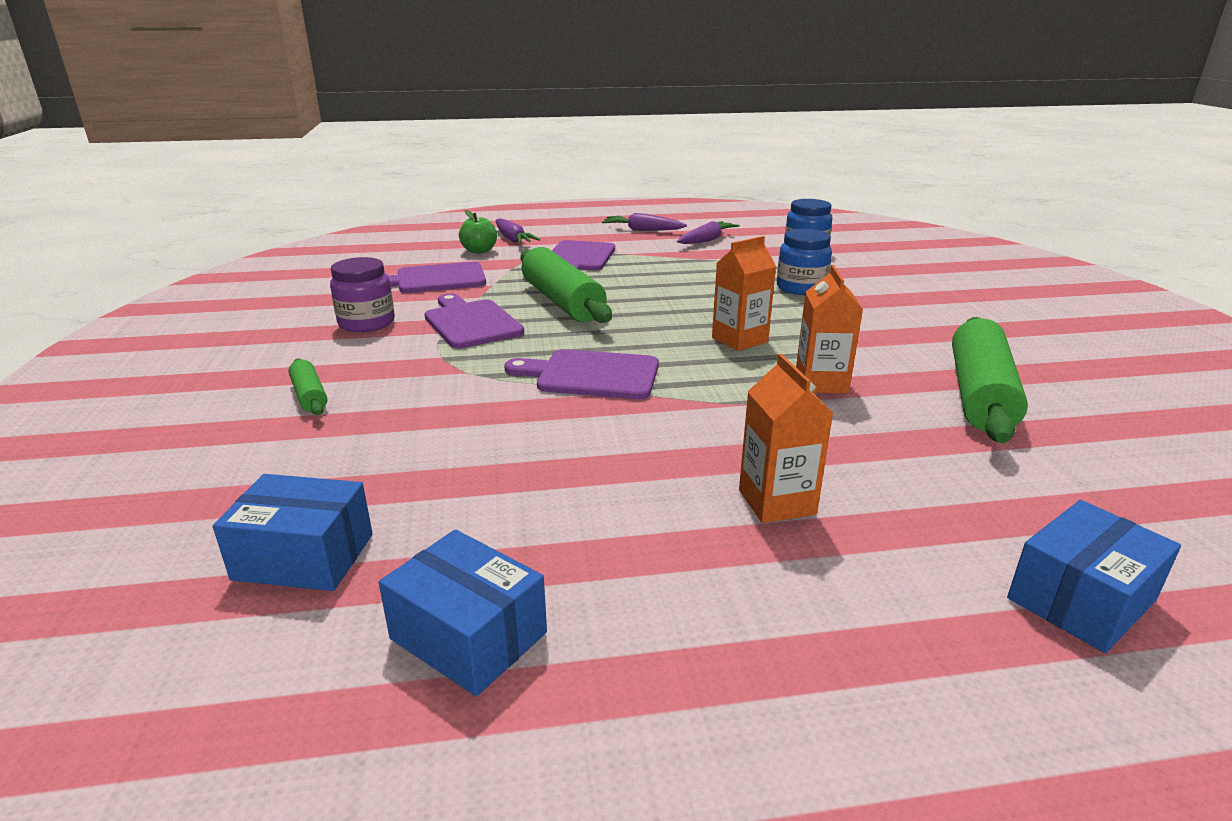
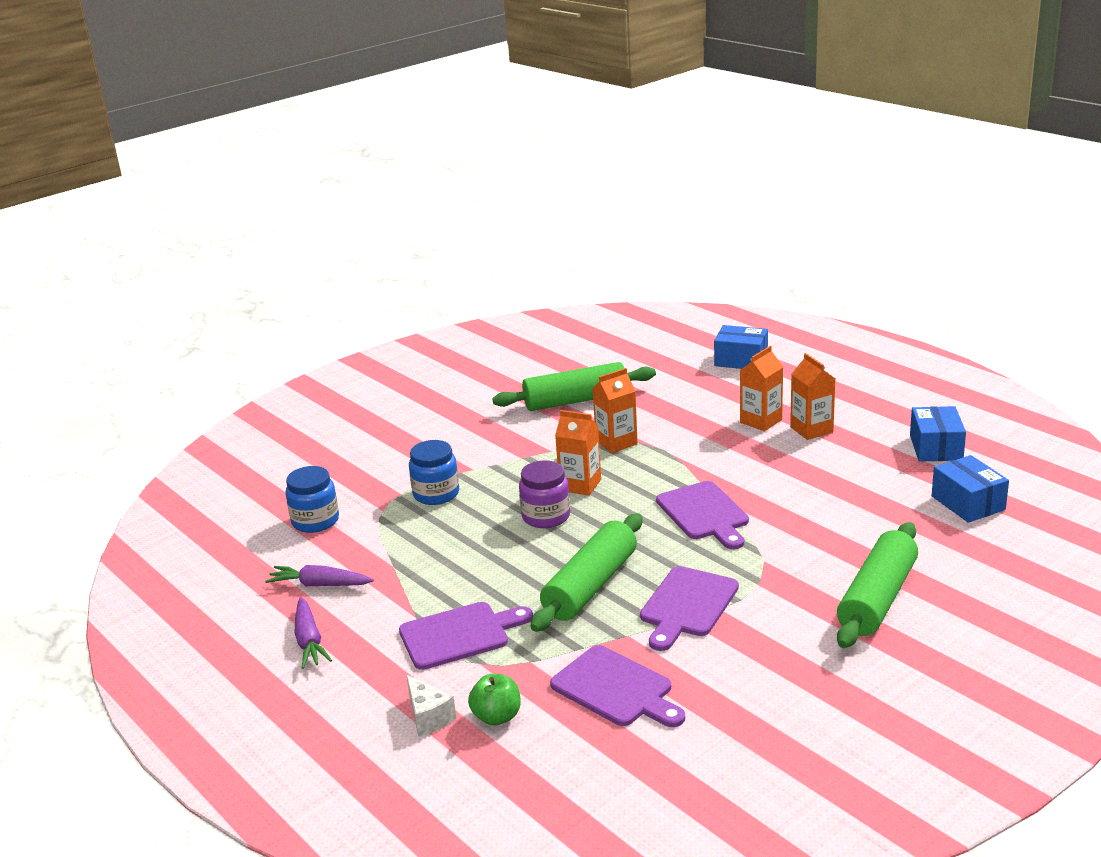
camera: 120 degrees left, 0 degrees up
(310, 396) = (877, 598): green rolling pin -> green rolling pin, size x2.09
(366, 323) = (754, 657): purple jar -> purple jar (546, 516)
(513, 239) = (428, 717): purple carrot -> white cheese
(695, 534) = (811, 430): none -> orange carton

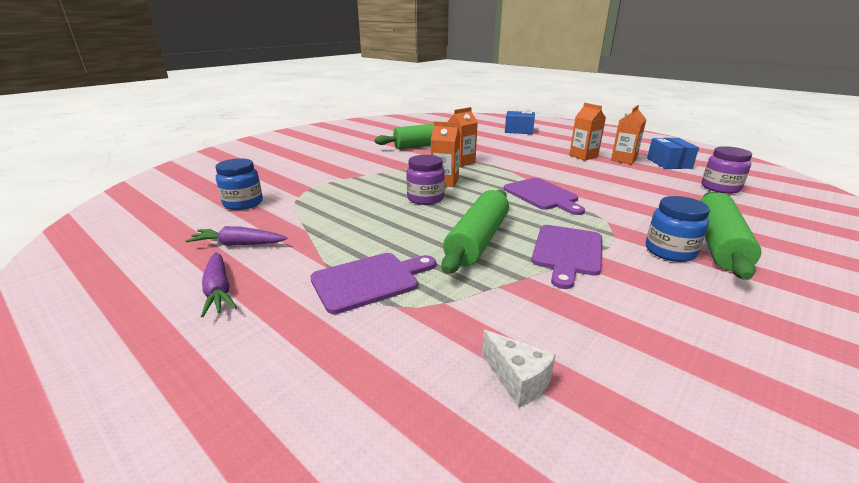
camera: 10 degrees left, 0 degrees up
(428, 717) = (345, 368): white cheese -> white cheese (517, 380)
(436, 494) = (339, 187): blue jar -> blue jar (670, 251)
(497, 717) = (424, 363): green apple -> none
(616, 689) = (542, 327): purple cutting board -> none
(761, 421) = (548, 153): orange carton -> orange carton (623, 159)
(968, 503) = (720, 188): blue box -> purple jar

